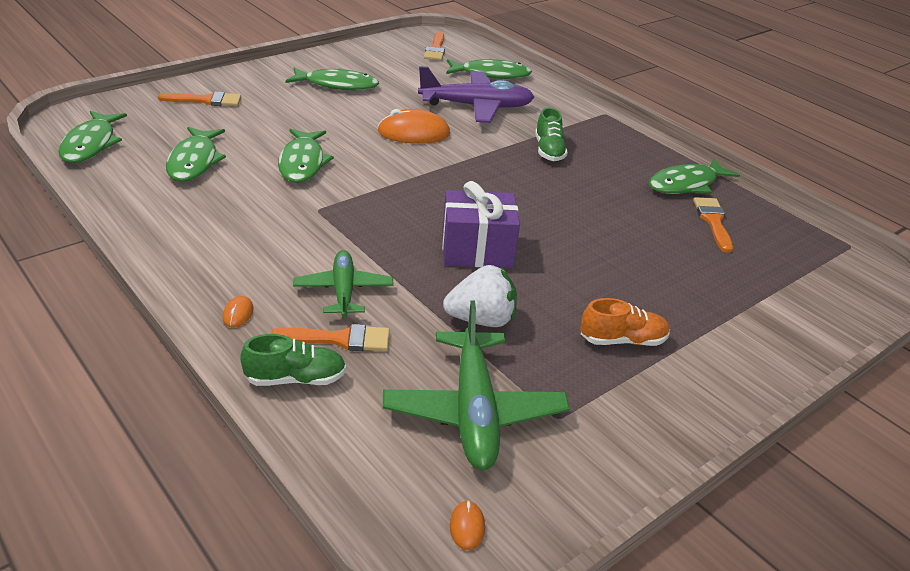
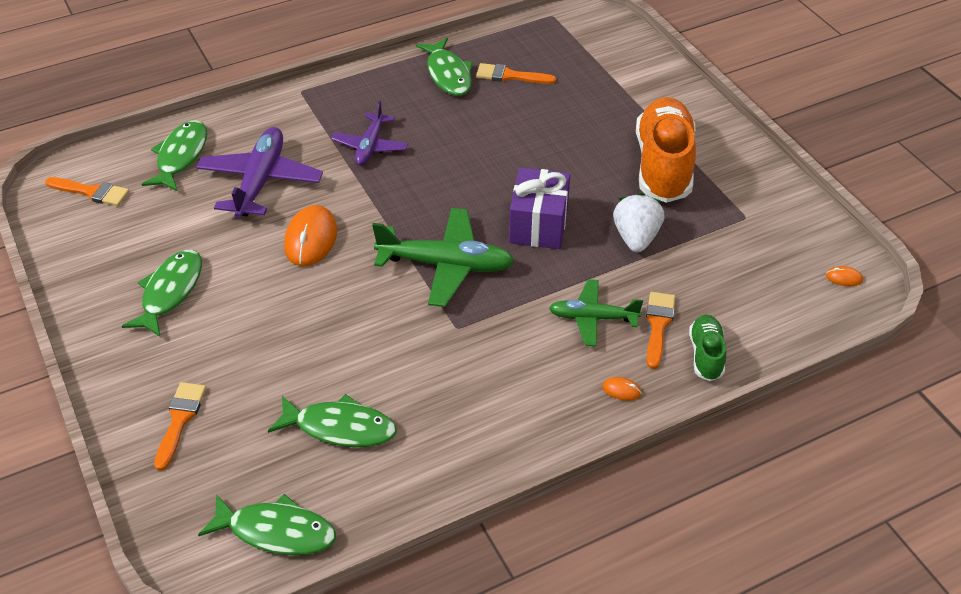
camera: 75 degrees left, 10 degrees up
(302, 163) = (360, 334): green fish -> none
(474, 411) = (740, 258): green plane -> green plane (446, 265)
(548, 151) = (370, 146): green shoe -> purple plane
(622, 340) = (663, 166): orange shoe -> orange shoe, size x2.03

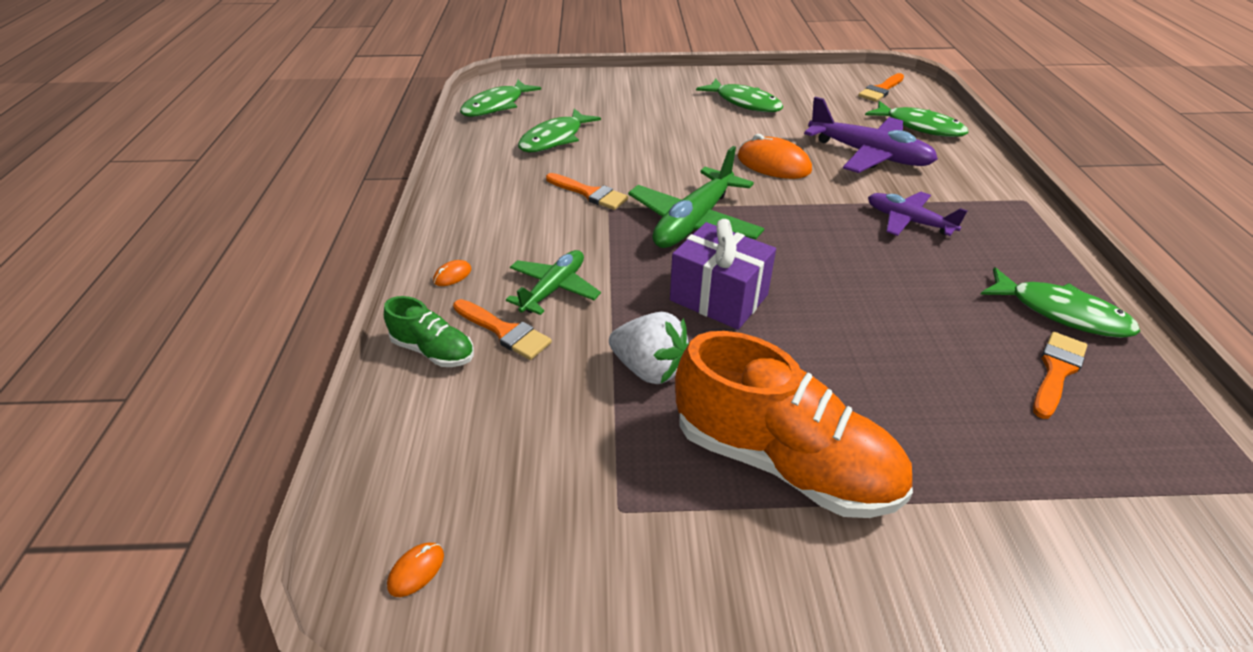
camera: 115 degrees right, 5 degrees down
(180, 420) = (617, 91): orange brush -> orange brush (590, 193)
(448, 74) = (1061, 313): green fish -> green fish turned 150 degrees counterclockwise

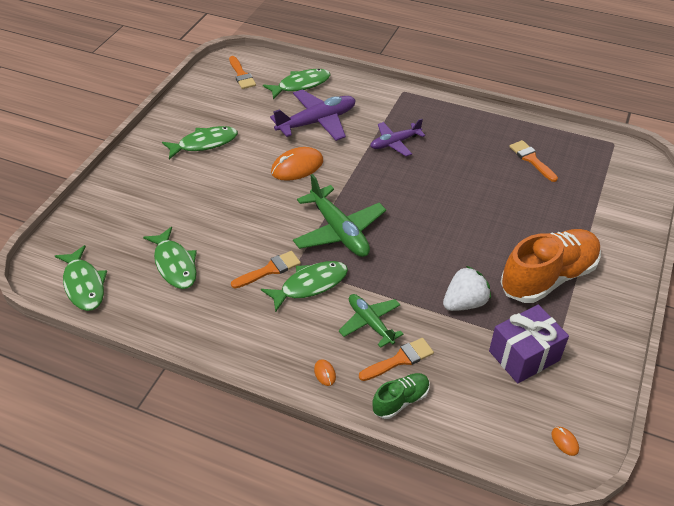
camera: 65 degrees left, 5 degrees up
(718, 297) = (419, 250): purple gift -> purple gift (524, 355)
(1061, 313) = (495, 134): green fish -> green fish (310, 285)

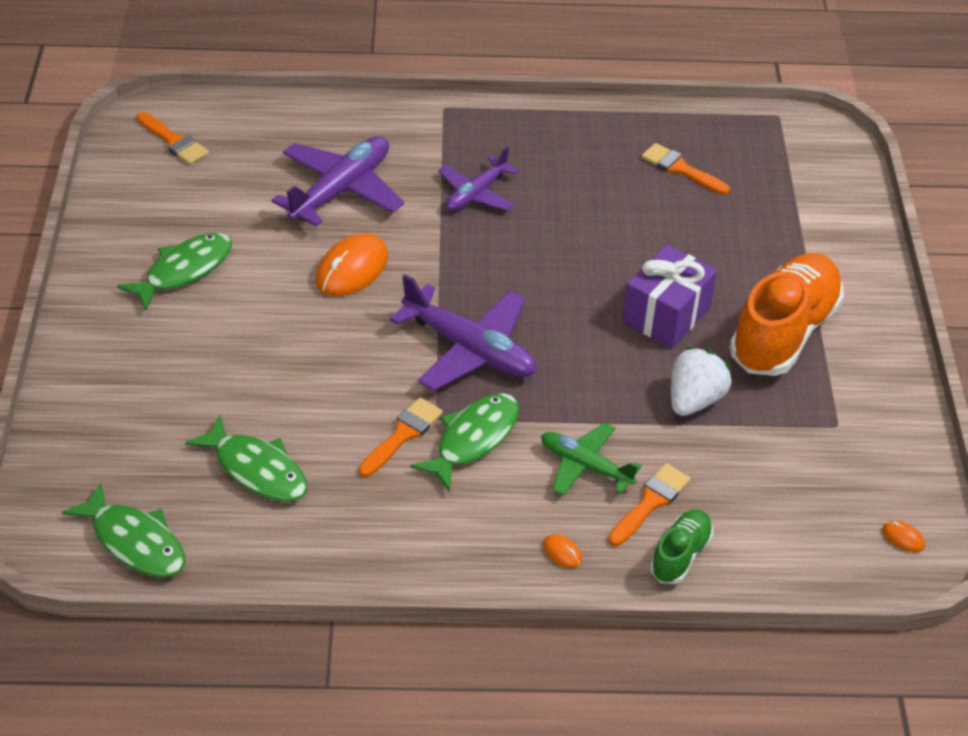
camera: 25 degrees left, 0 degrees up
(301, 85) = (280, 135): green fish -> none
(339, 231) = (470, 349): green plane -> purple plane
(524, 355) = (804, 446): purple gift -> purple gift (666, 315)

